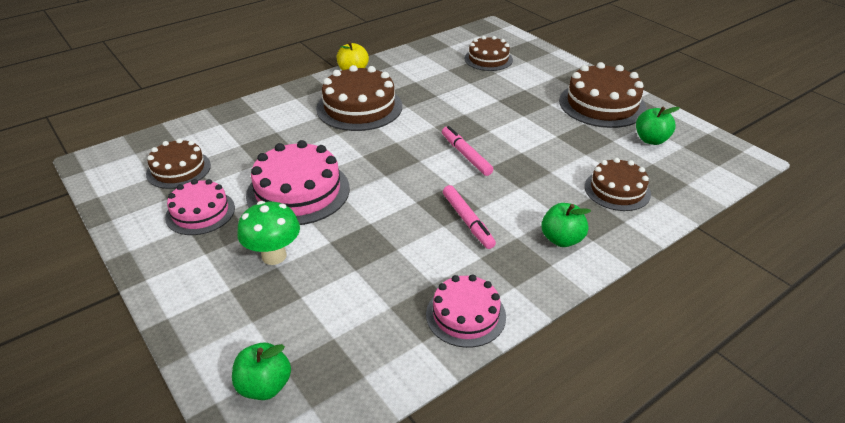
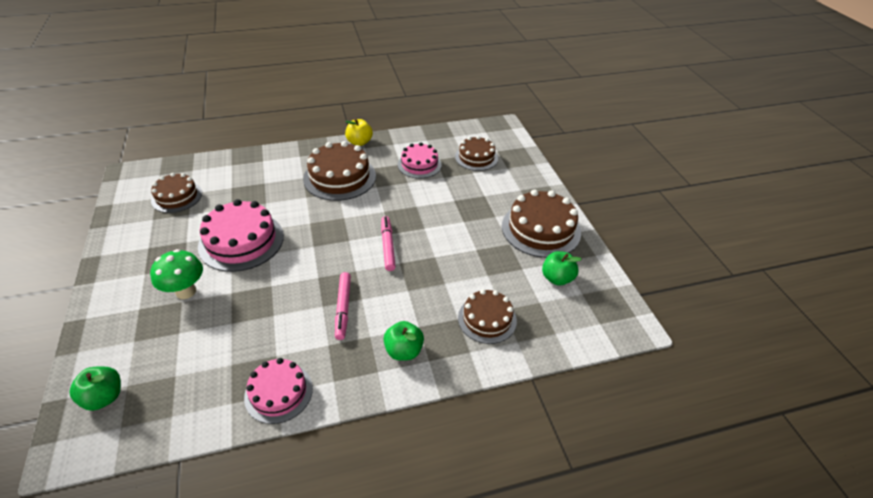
camera: 20 degrees right, 5 degrees up
(200, 212) = (165, 238): pink cake -> pink cake (419, 164)

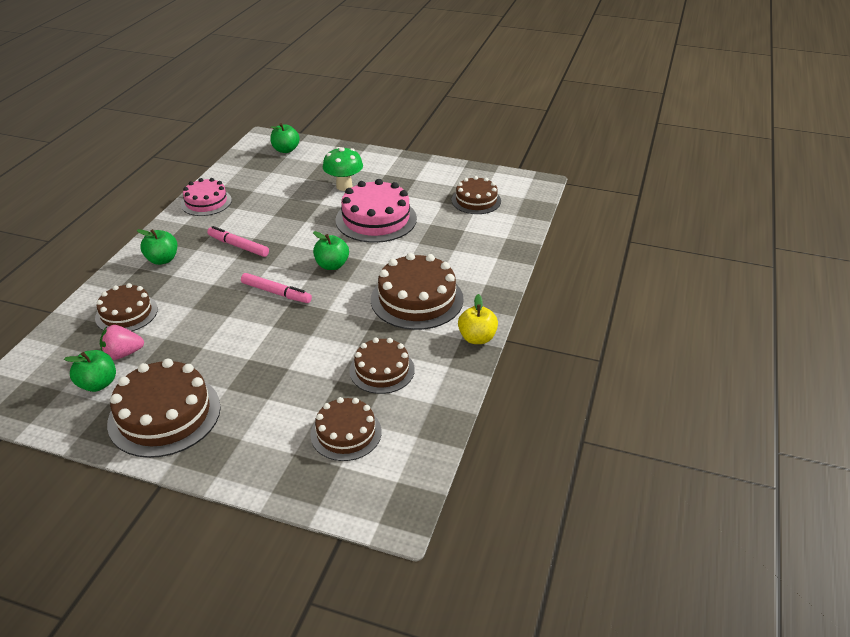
camera: 125 degrees right, 5 degrees down
(329, 234) = (332, 265): none -> green apple
(419, 164) = (382, 370): pink cake -> brown cake
(523, 286) = (123, 354): none -> pink strawberry

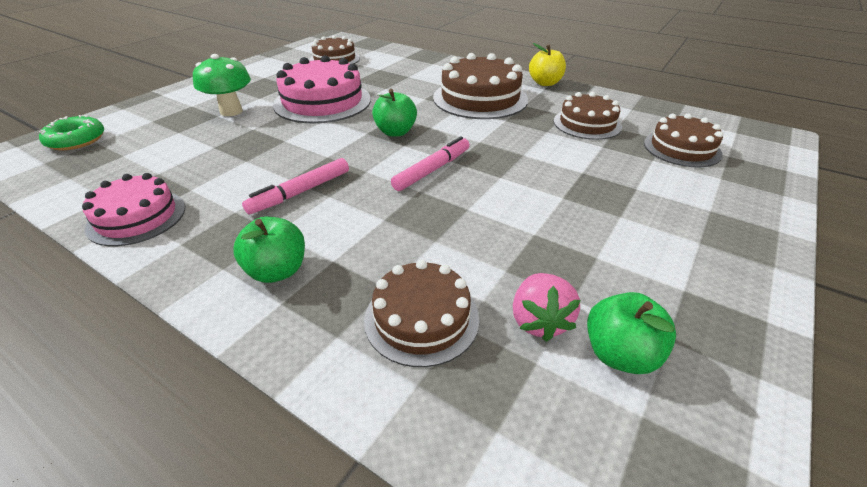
camera: 75 degrees left, 0 degrees up
(164, 415) = (682, 272): brown cake -> none
(286, 150) = (76, 140): green apple -> green donut

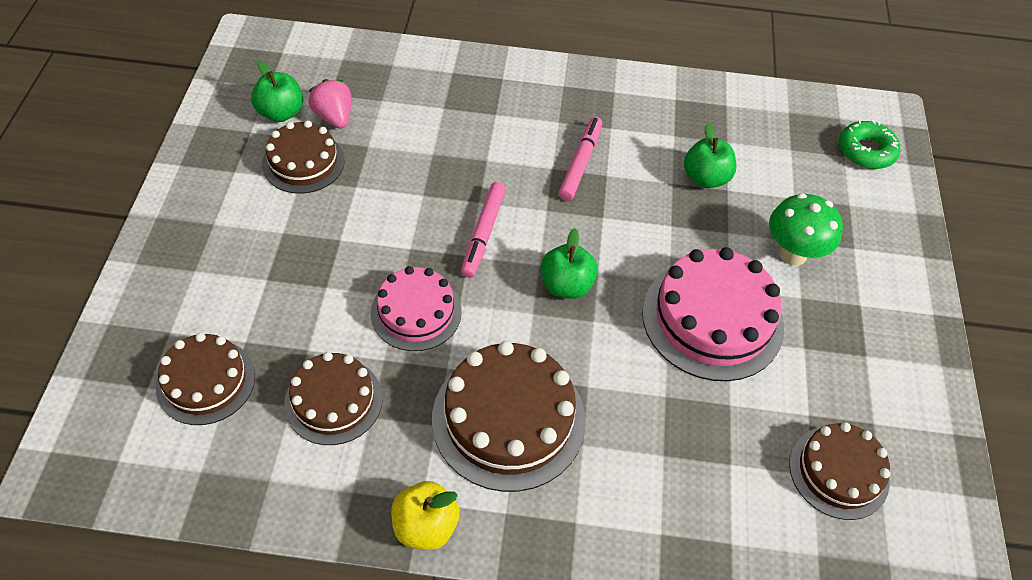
camera: 150 degrees right, 15 degrees up
(137, 217) = (675, 99): pink cake -> pink cake (416, 312)
(277, 271) = (526, 95): green apple -> green apple (705, 178)
(421, 318) = (409, 96): brown cake -> brown cake (303, 162)

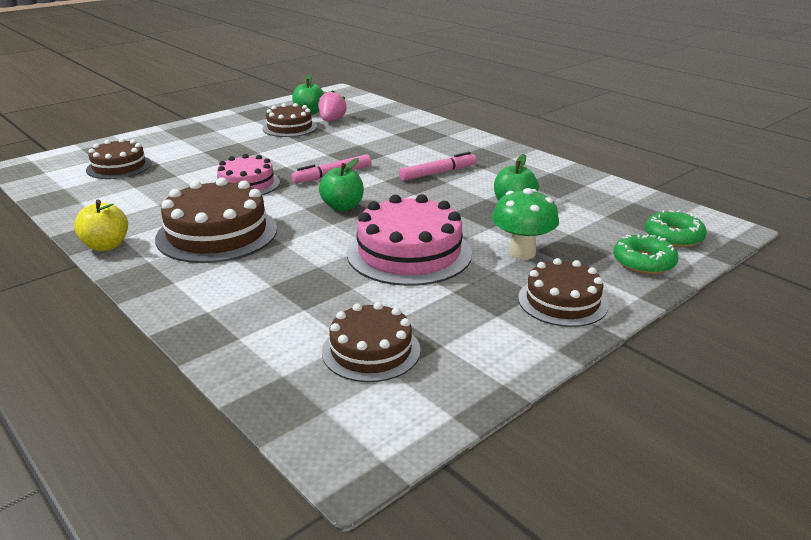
camera: 45 degrees right, 25 degrees down
(333, 400) = (154, 193): brown cake -> brown cake (562, 301)
(882, 205) = (643, 262): none -> green donut

